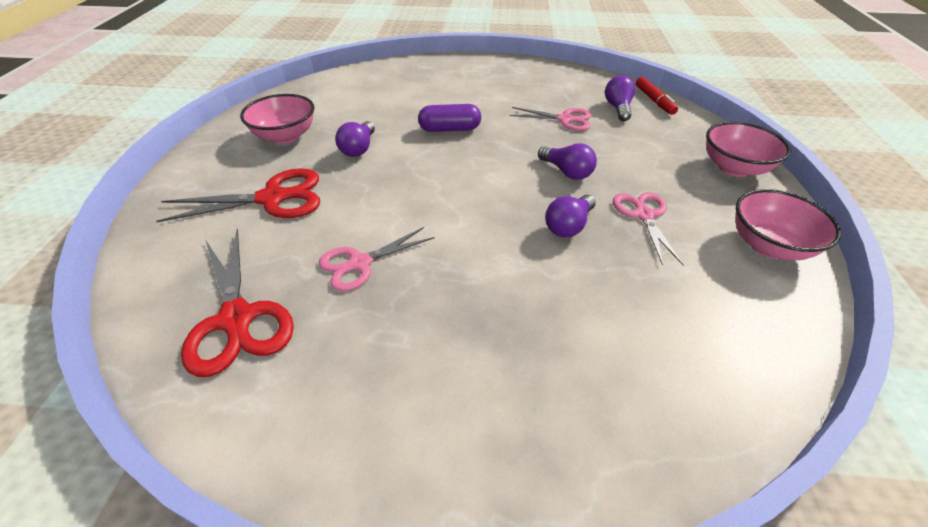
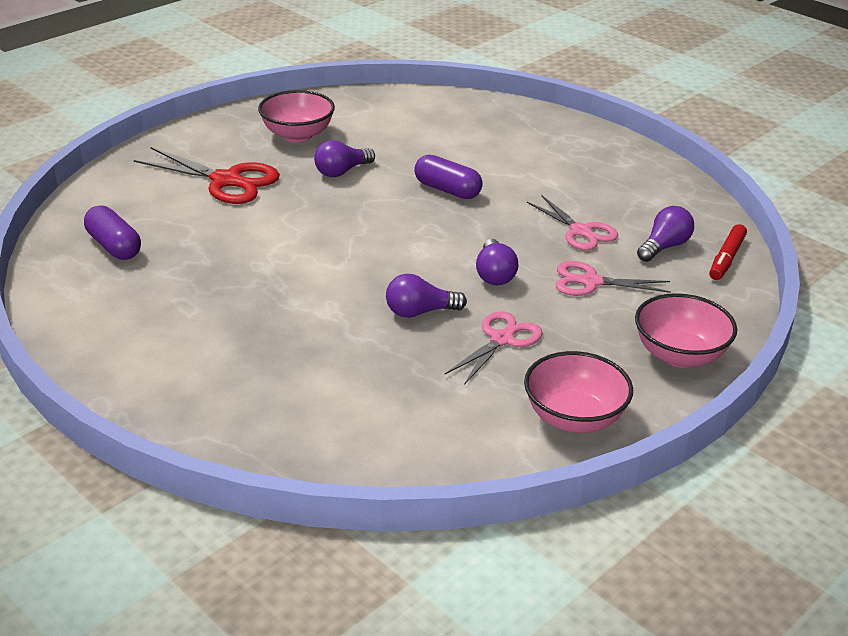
camera: 40 degrees right, 10 degrees down
(237, 318) = (114, 246): red scissors -> purple capsule
(360, 263) = (227, 254): pink scissors -> pink scissors (591, 282)

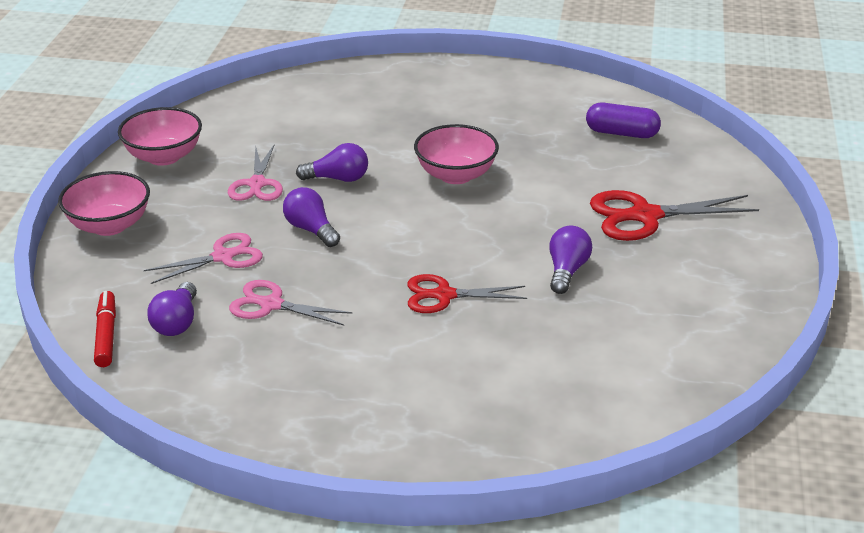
camera: 145 degrees right, 0 degrees up
(297, 135) = (674, 294): pink bowl -> pink bowl (456, 175)
(420, 312) = (338, 179): purple light bulb -> purple light bulb turned 45 degrees clockwise
(447, 190) = (444, 295): purple capsule -> red scissors

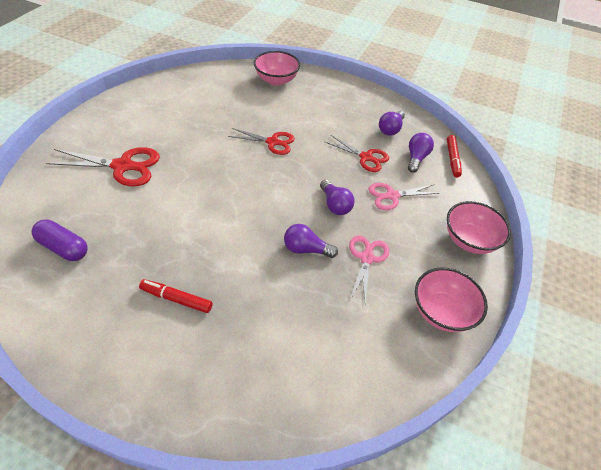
camera: 170 degrees left, 15 degrees up
(271, 305) = (366, 157): pink scissors -> red scissors
(456, 175) = (219, 232): pink bowl -> pink bowl (276, 80)
(464, 120) = (177, 299): none -> red marker
(566, 271) = (198, 141): purple light bulb -> purple light bulb (390, 129)

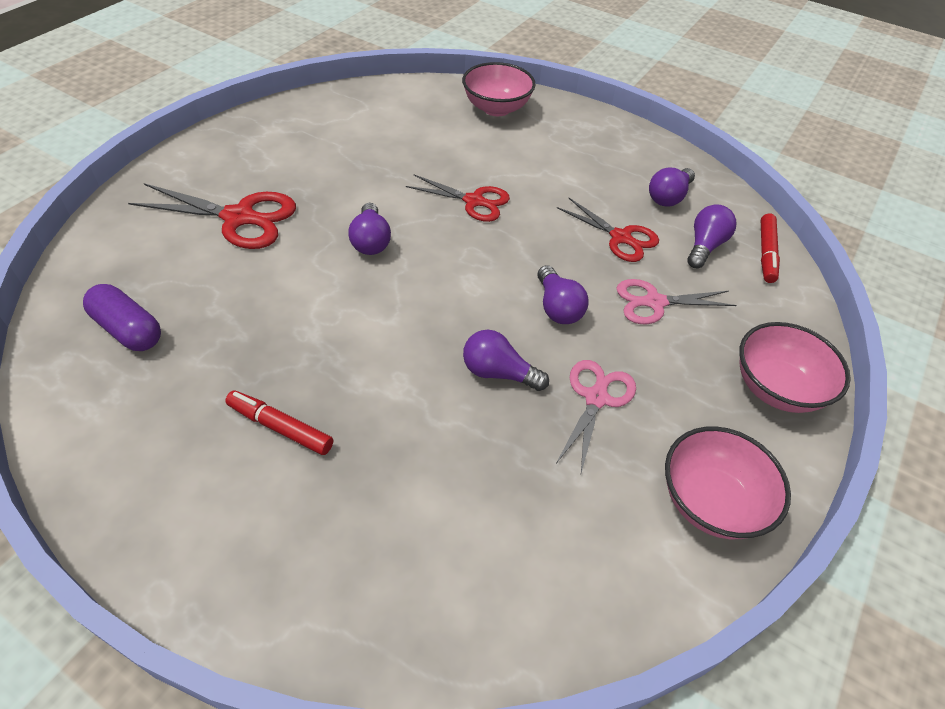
camera: 10 degrees right, 0 degrees up
(212, 174) = (371, 241): none -> purple light bulb

